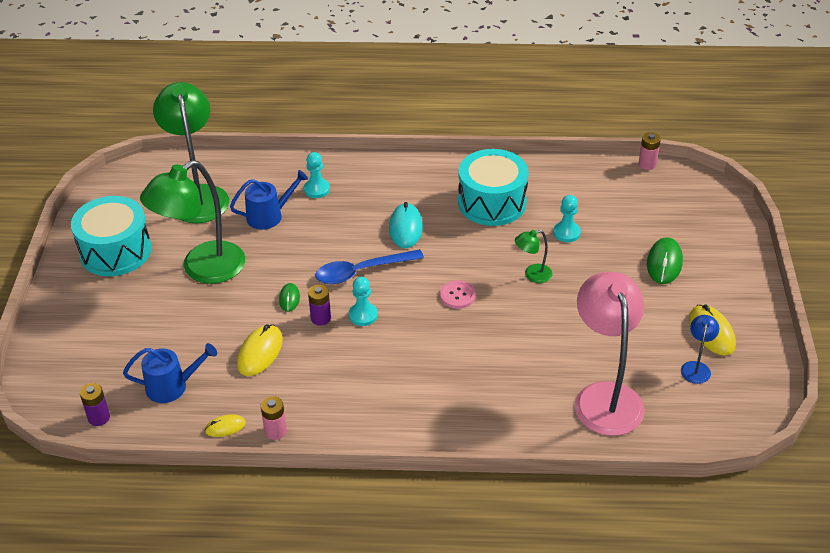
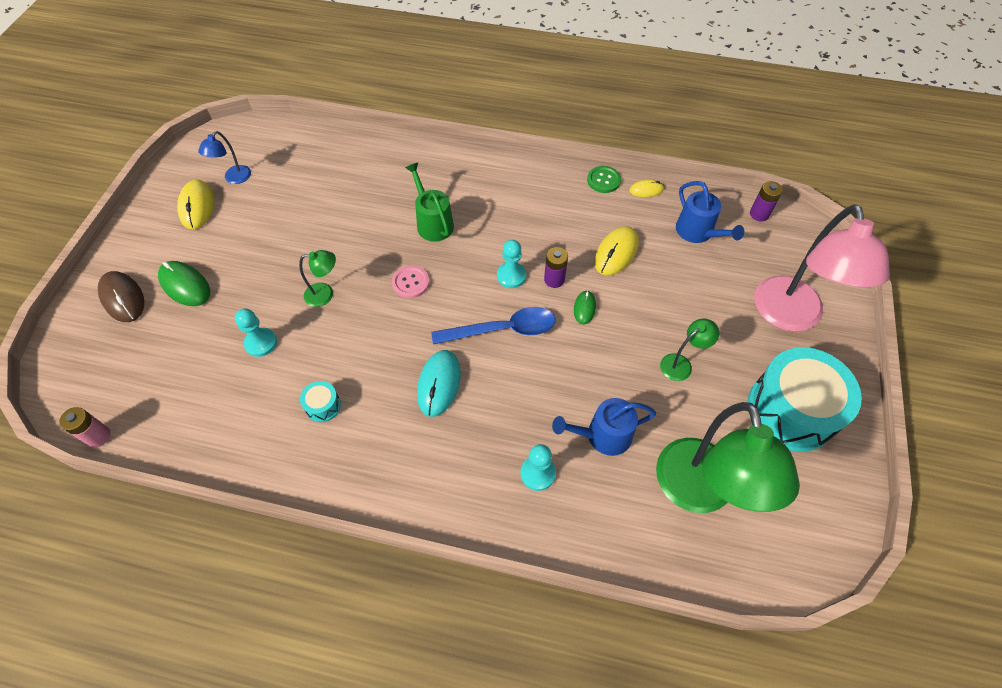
camera: 170 degrees left, 15 degrees up
(172, 386) = (697, 232): blue watering can -> blue watering can turned 120 degrees counterclockwise
(202, 269) = (681, 364): green lamp -> green lamp, size x0.44
(275, 431) = (603, 180): pink battery -> green button
(456, 353) = (433, 223): none -> green watering can
(492, 202) = (323, 406): turquoise drum -> turquoise drum, size x0.41
(605, 396) = (324, 167): pink lamp -> pink lamp (790, 317)
(664, 263) = (185, 285): green mouse -> green mouse turned 75 degrees counterclockwise
(710, 246) = (123, 298): none -> brown mouse

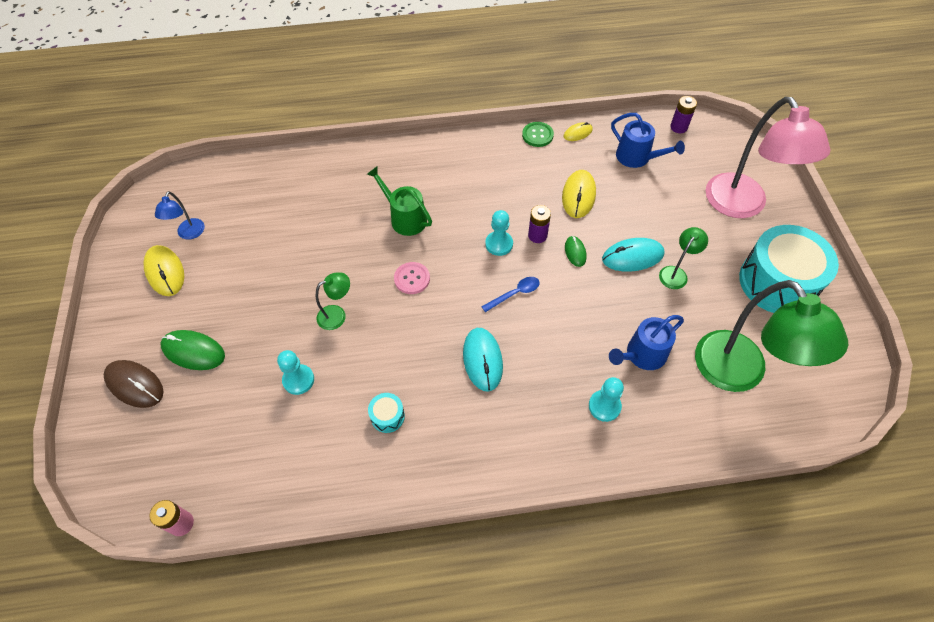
camera: 20 degrees left, 0 degrees up
(502, 330) = (514, 294): blue spoon -> blue spoon, size x0.56
(642, 332) = (632, 257): none -> turquoise mouse

